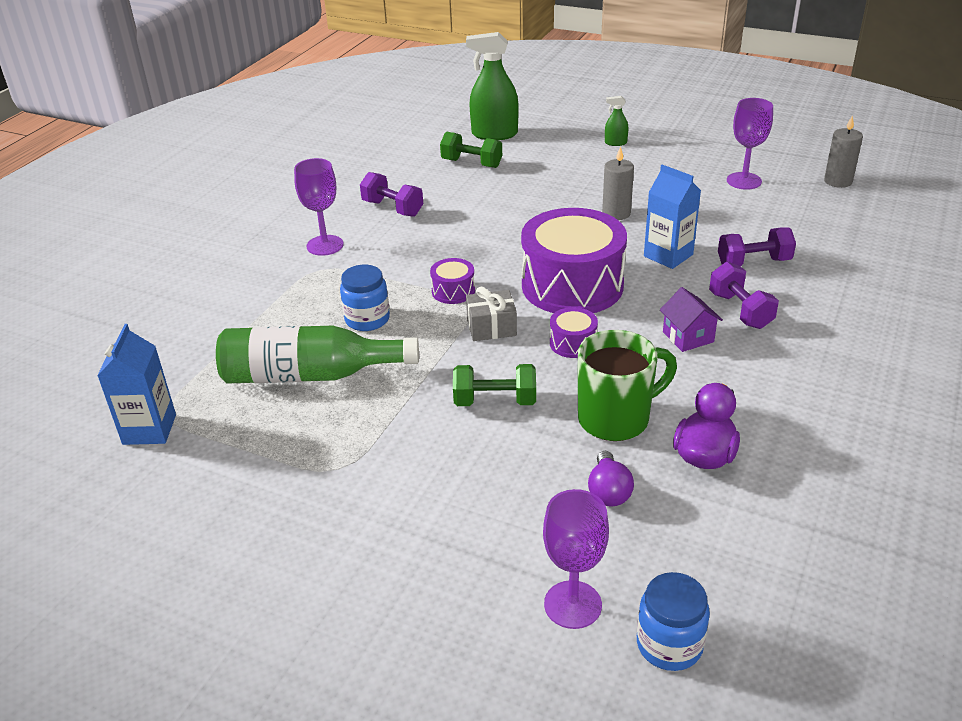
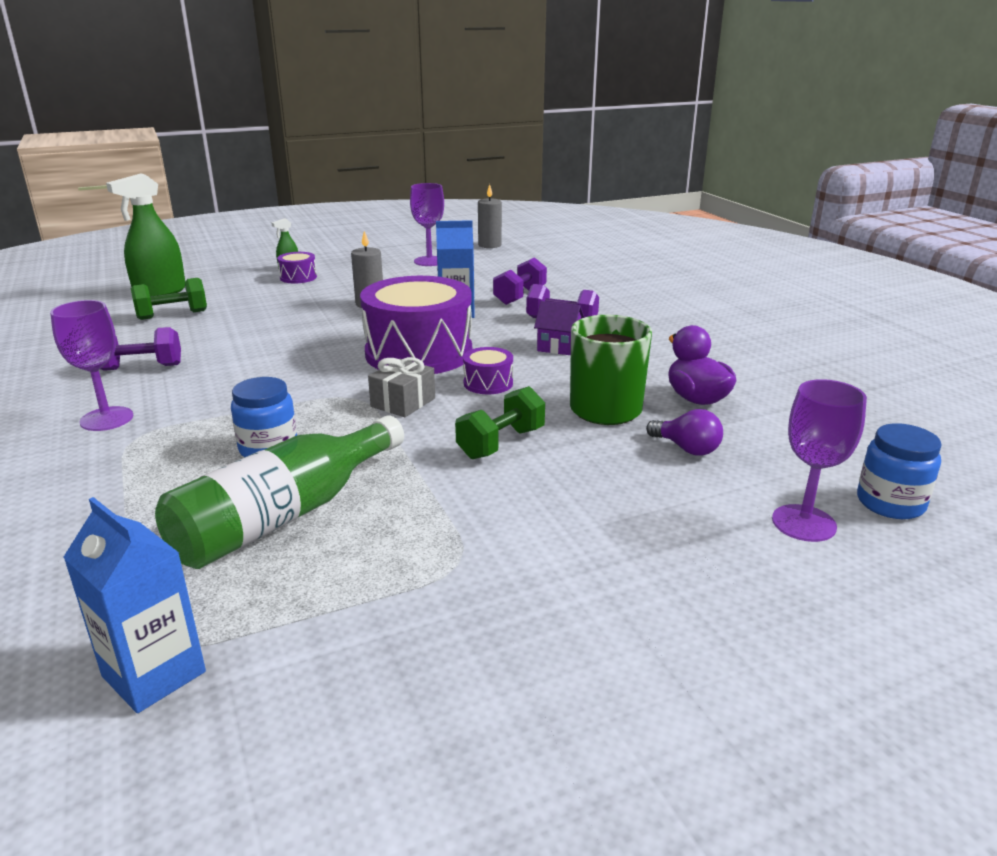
camera: 50 degrees left, 10 degrees down
(453, 291) = (320, 395): purple drum -> purple drum (298, 277)

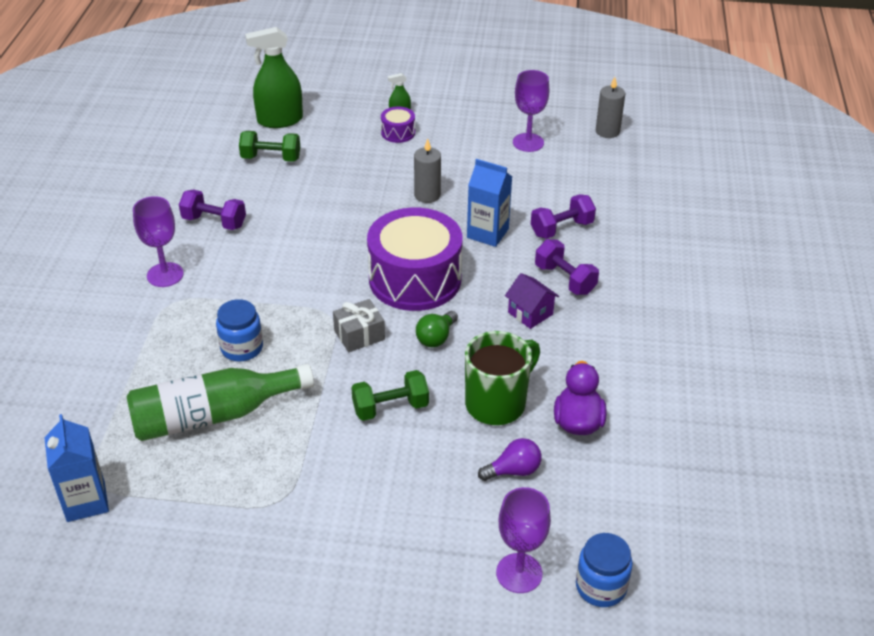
camera: 30 degrees right, 15 degrees up
(488, 383) = (436, 338): purple drum -> green light bulb
(686, 449) = (513, 471): purple light bulb -> purple light bulb turned 90 degrees counterclockwise

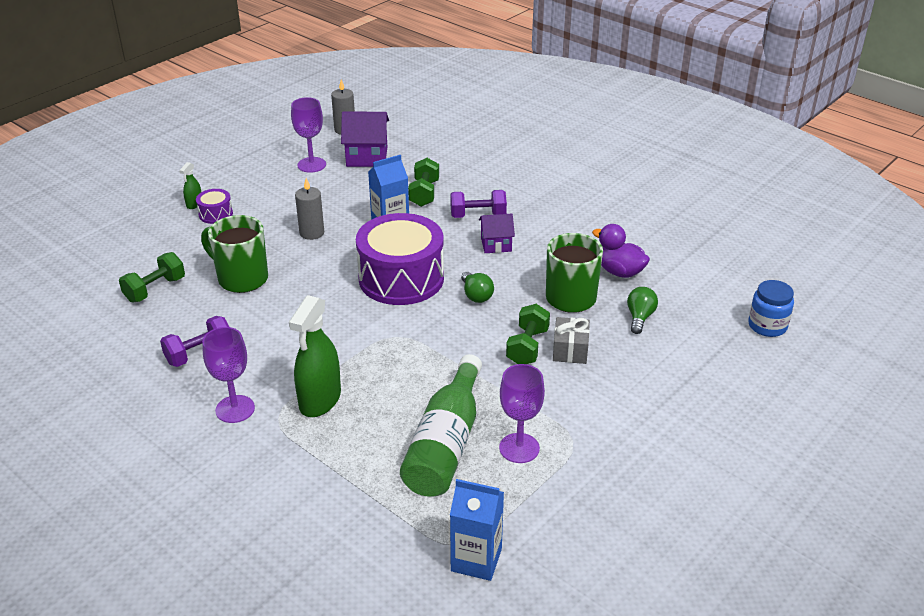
camera: 55 degrees left, 5 degrees down
(242, 348) = (381, 398): blue jar -> none
(280, 120) = (109, 264): green spray bottle -> green spray bottle (320, 400)
(326, 192) = (241, 278): none -> green mug
(359, 335) = (433, 330): grey gift -> grey gift (570, 350)
(513, 471) = (639, 317): purple light bulb -> green light bulb
(519, 573) = (731, 354): purple goblet -> purple goblet (519, 448)
(561, 228) = (424, 193): purple dumbbell -> green dumbbell
(580, 166) = (367, 157): none -> purple house

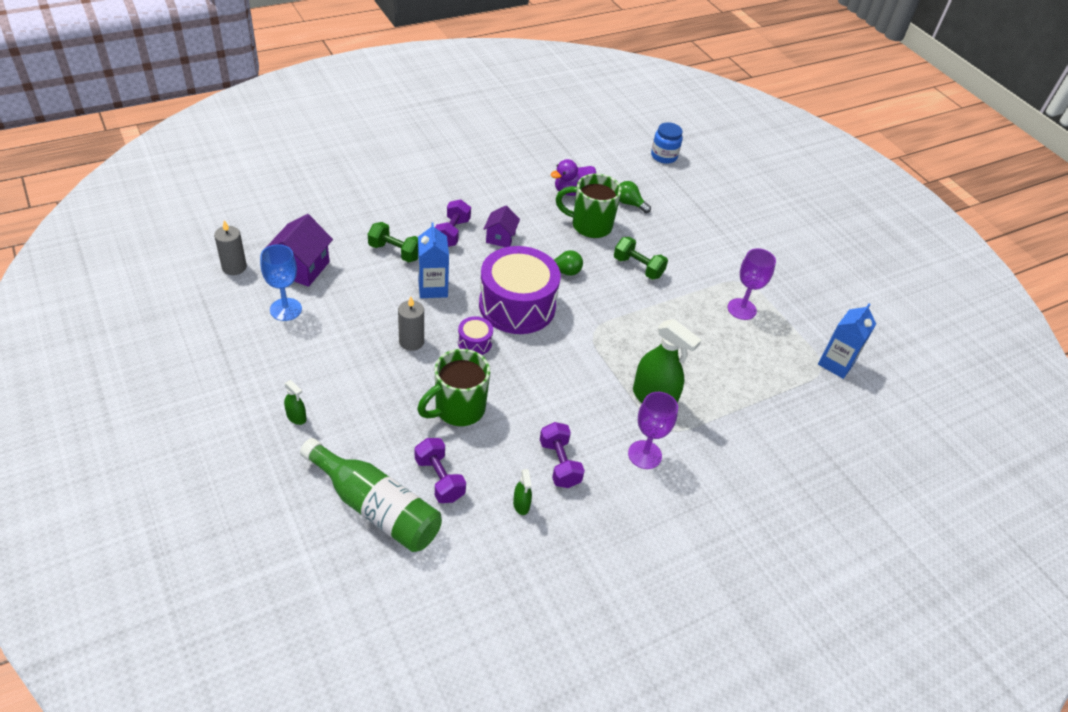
camera: 75 degrees left, 10 degrees up
(141, 342) = (521, 505): none -> green spray bottle
(155, 289) = (439, 479): green dumbbell -> purple dumbbell
(215, 214) = (329, 404): purple drum -> purple drum (474, 342)
(311, 165) = (286, 309): purple goblet -> blue goblet
(445, 444) = (726, 343): green bottle -> green bottle (375, 507)
(570, 350) = (650, 248): grey gift -> none

